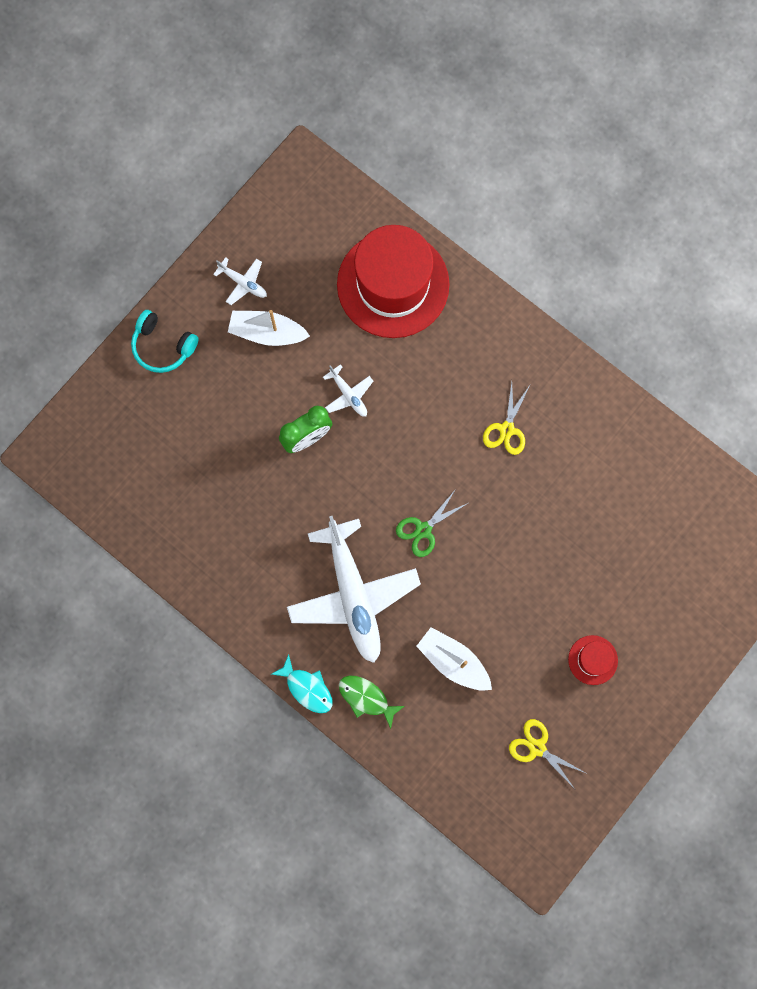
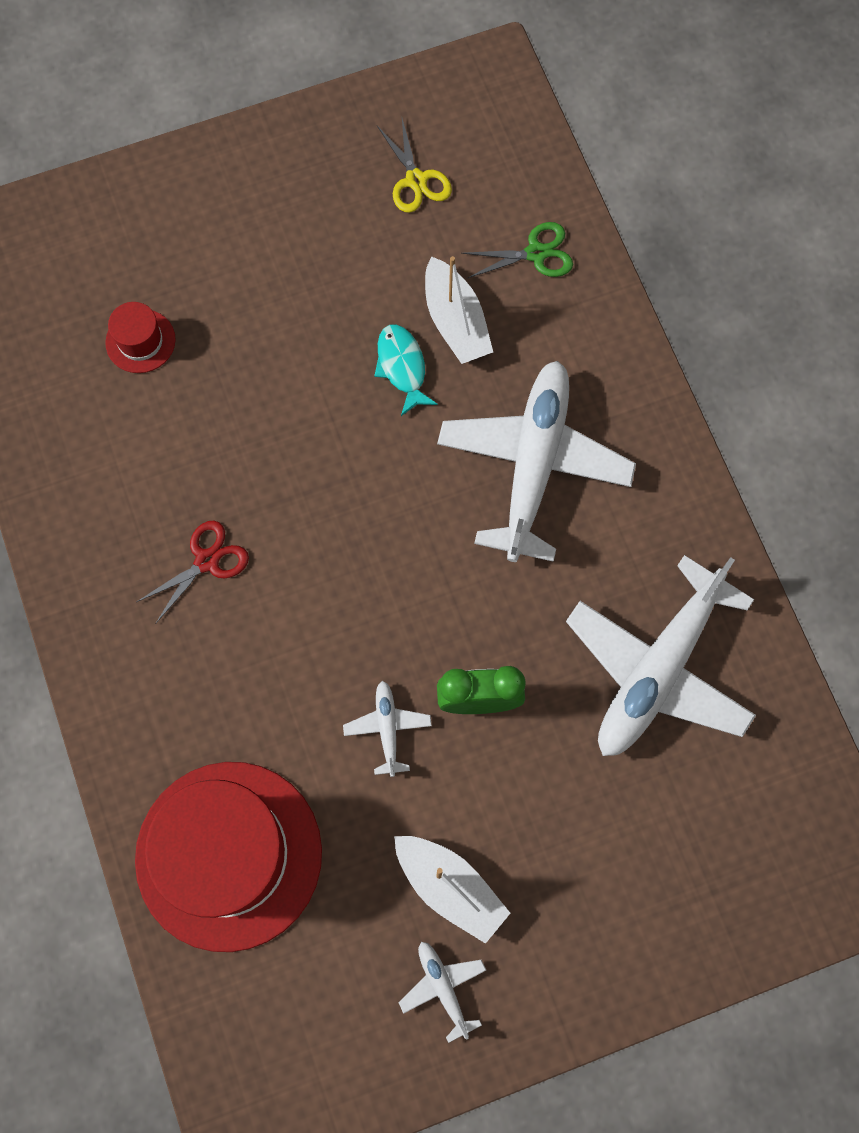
camera: 150 degrees left, 5 degrees down
(163, 346) = (613, 956): turquoise headphones -> none
(216, 511) = (658, 669): none -> white plane
(307, 688) = (654, 386): turquoise fish -> turquoise fish (402, 367)
(366, 698) = (587, 337): green fish -> none
(423, 530) = (396, 494): green scissors -> green scissors (536, 253)
(506, 429) = (207, 561): yellow scissors -> red scissors
(593, 660) = (288, 236): red hat -> red hat (140, 341)

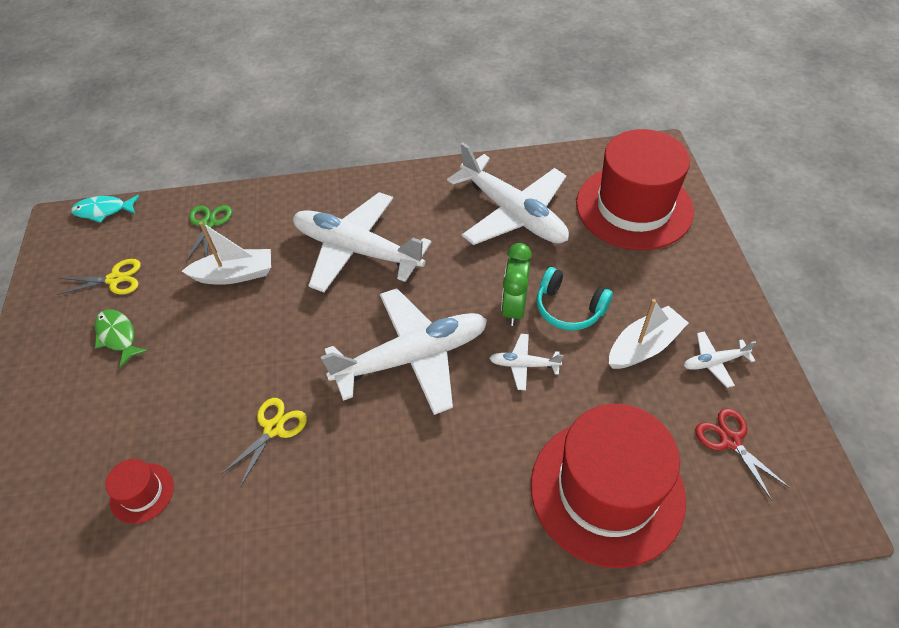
camera: 75 degrees left, 20 degrees down
(207, 561) = (358, 469): red scissors -> red scissors (730, 440)
(241, 450) = (274, 428): none -> yellow scissors
(331, 224) = (118, 336): none -> green fish
(371, 584) = (413, 357): none -> white plane
(402, 367) = (254, 311): turquoise fish -> turquoise fish (103, 211)
(494, 776) = (569, 308): none -> turquoise headphones
(718, 855) = (634, 207): none -> red hat

